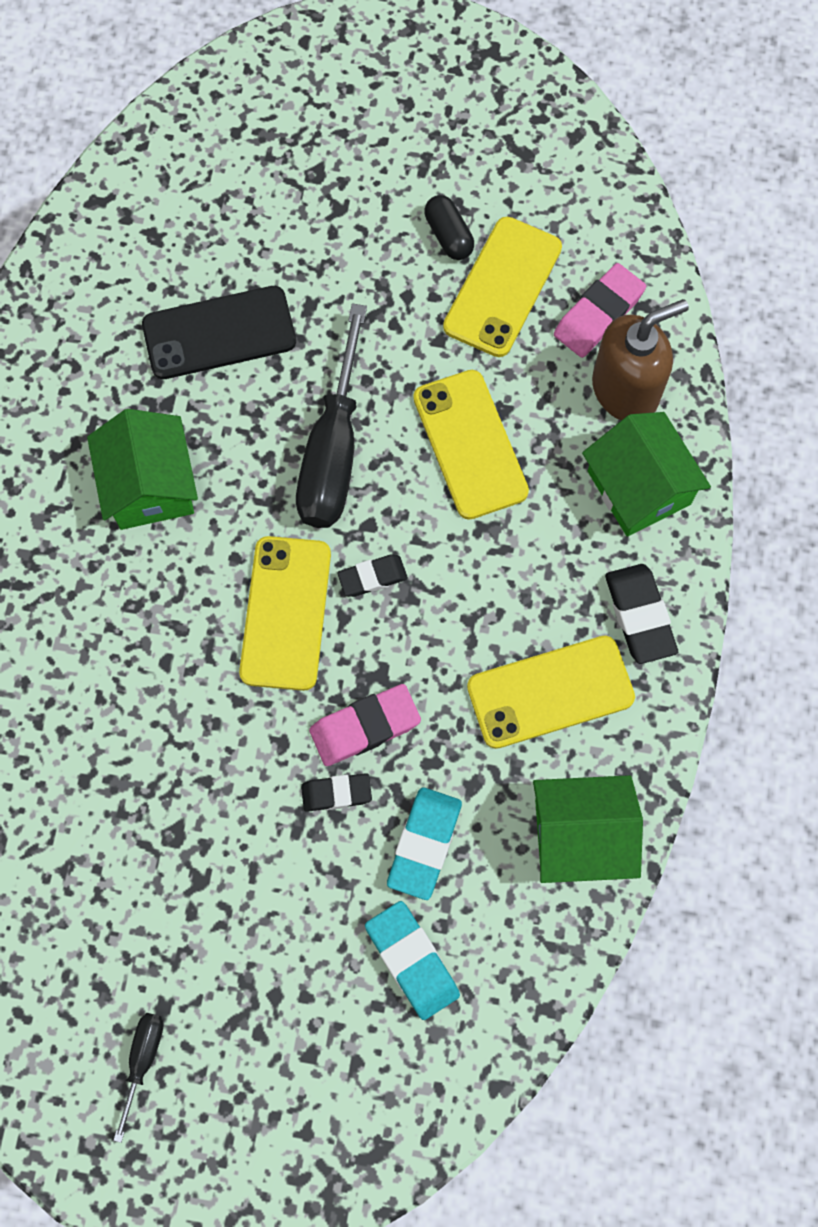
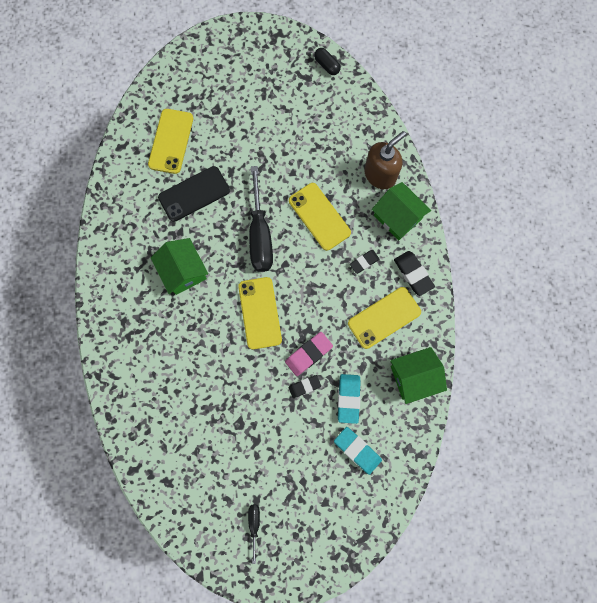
camera: 15 degrees left, 5 degrees up
(372, 577) = (293, 287): black eraser -> black eraser (364, 262)
(448, 236) = (283, 124): black capsule -> black capsule (327, 65)
(502, 287) = (314, 141): yellow phone -> yellow phone (171, 141)
(598, 314) = (359, 143): pink eraser -> none

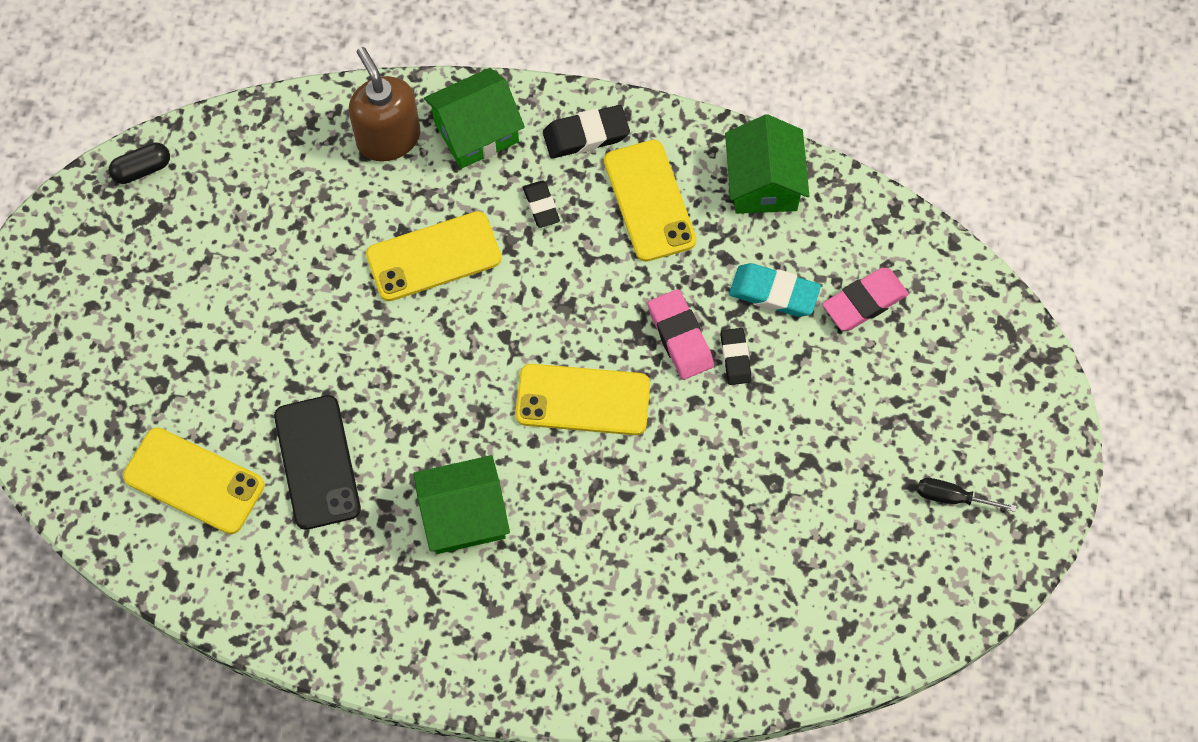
camera: 75 degrees left, 10 degrees down
(260, 234) = (435, 364): black screwdriver -> none
(357, 450) = (864, 302): turquoise eraser -> pink eraser

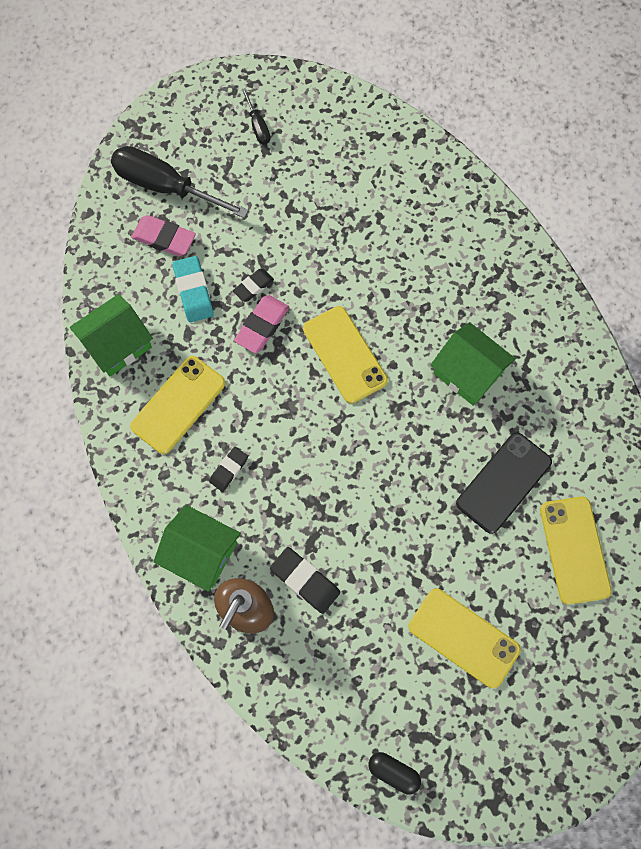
camera: 125 degrees left, 5 degrees up
(433, 256) = (314, 513): yellow phone -> yellow phone (463, 638)
(586, 135) = (155, 477): black eraser -> black eraser (305, 581)
(934, 343) = (165, 186): none -> black screwdriver

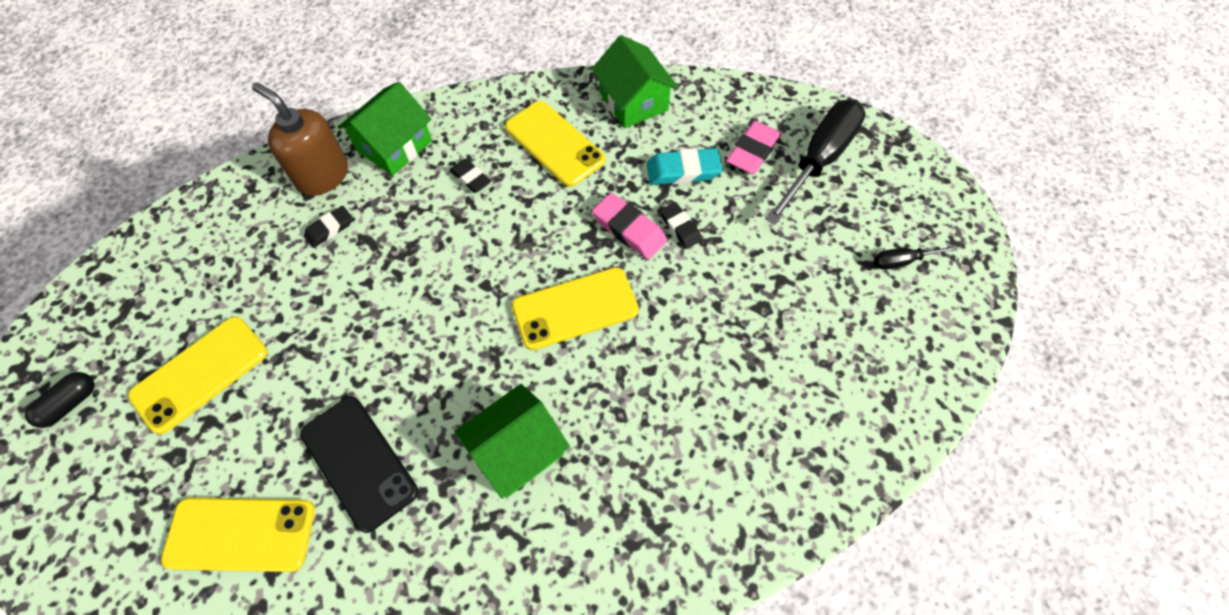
camera: 100 degrees right, 10 degrees down
(305, 581) = (329, 229): black eraser -> black eraser, size x0.64
(393, 772) = (106, 278): black capsule -> black capsule (70, 404)

